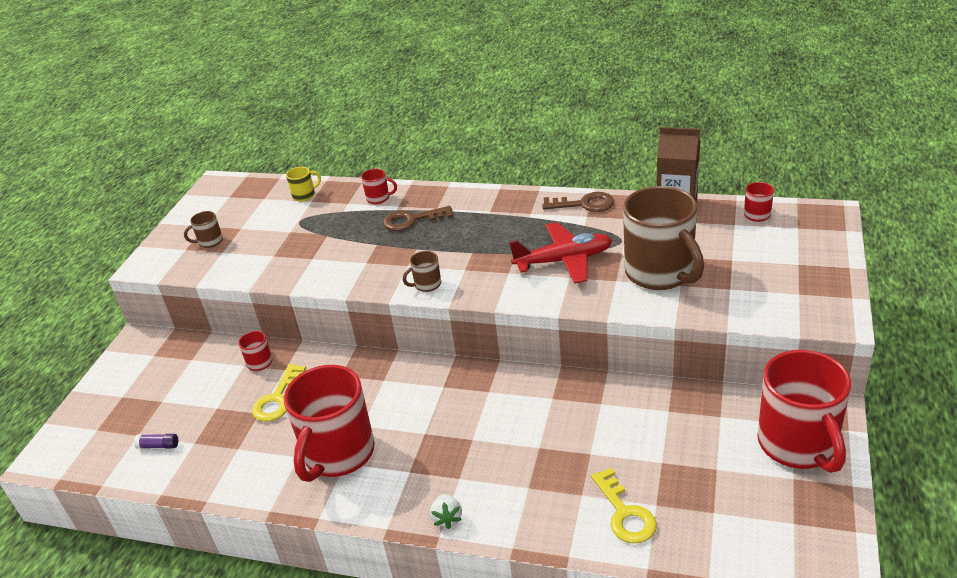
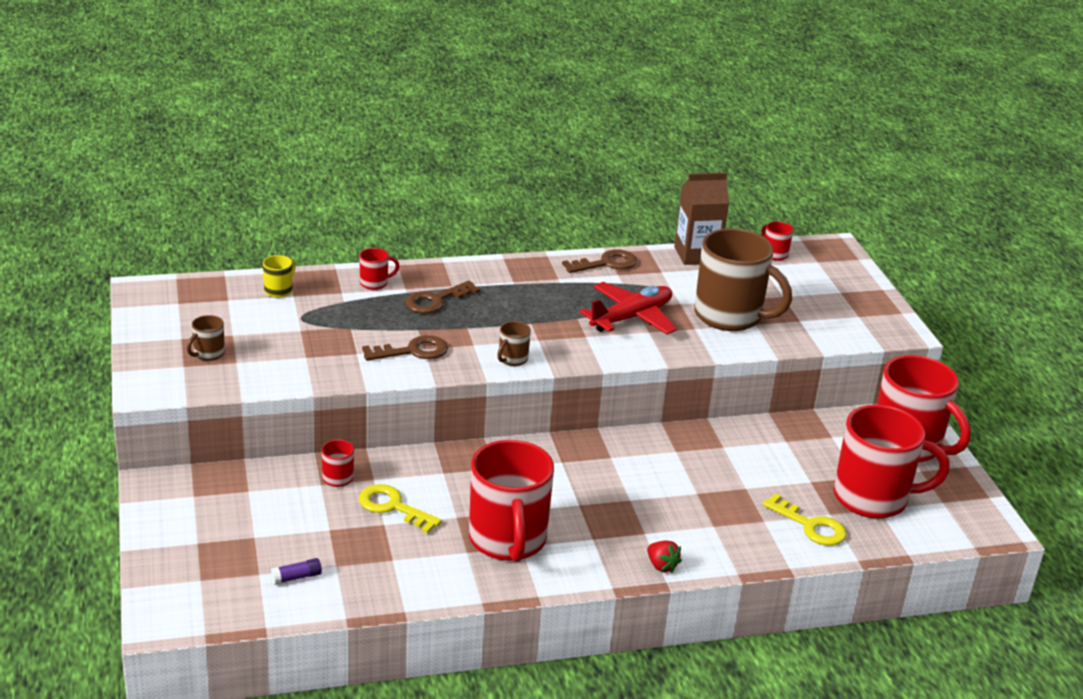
camera: 35 degrees left, 5 degrees down
(277, 399) = (393, 507): yellow key -> yellow key turned 135 degrees clockwise
(354, 264) = (413, 351): none -> brown key
(447, 518) = (661, 566): white strawberry -> red strawberry
(715, 498) = (873, 498): none -> red mug

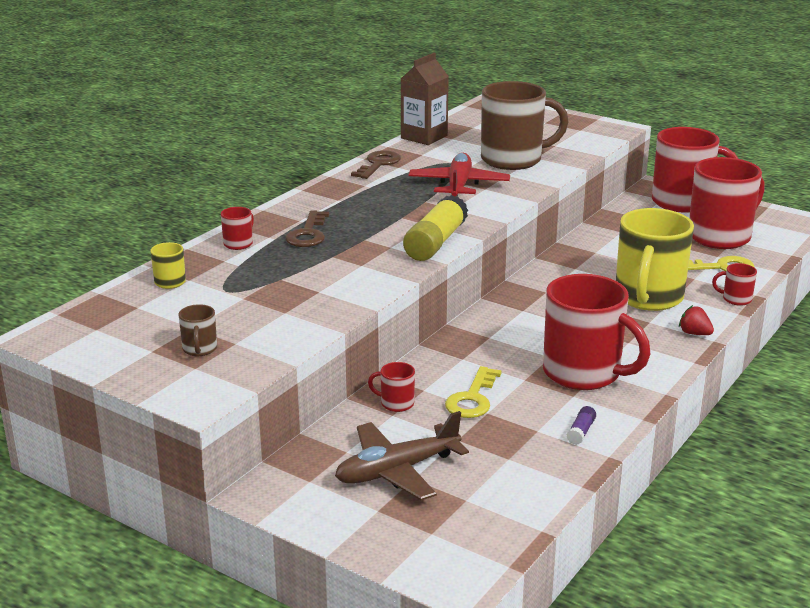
camera: 40 degrees left, 5 degrees down
(253, 525) = (397, 471): none -> brown plane
(297, 577) = (497, 484): purple glue stick -> purple glue stick (581, 432)
(393, 507) = (472, 398): yellow key -> yellow key turned 60 degrees counterclockwise
(413, 351) = (358, 270): brown key -> none
(512, 359) = (435, 242): brown mug -> yellow glue stick
(661, 566) = (694, 333): red strawberry -> red strawberry turned 150 degrees counterclockwise
(685, 513) = (648, 298): none -> yellow mug
(774, 254) = (468, 118): red mug -> red mug (735, 299)

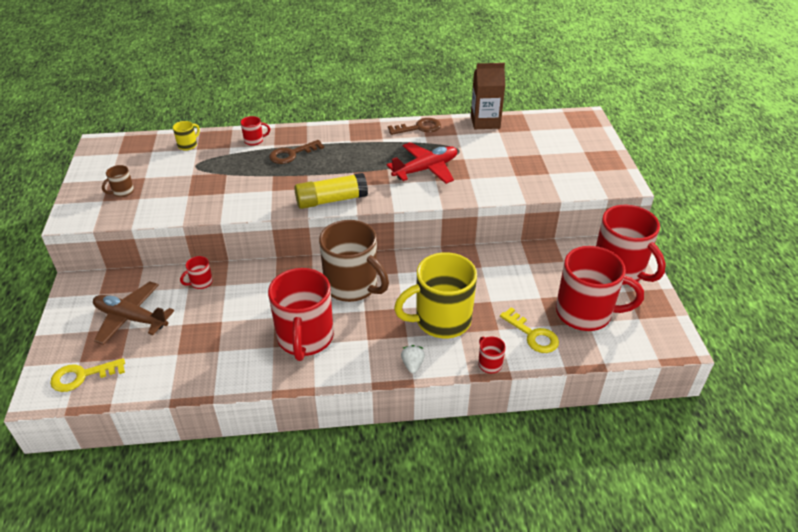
camera: 50 degrees right, 15 degrees up
(396, 403) = (201, 282): red mug -> red mug turned 105 degrees counterclockwise
(472, 398) = (232, 308): yellow key -> yellow key (82, 376)
(513, 160) = (498, 169): brown mug -> brown mug (352, 286)
(581, 432) = (232, 370): purple glue stick -> none
(694, 333) = (412, 365): red strawberry -> white strawberry

